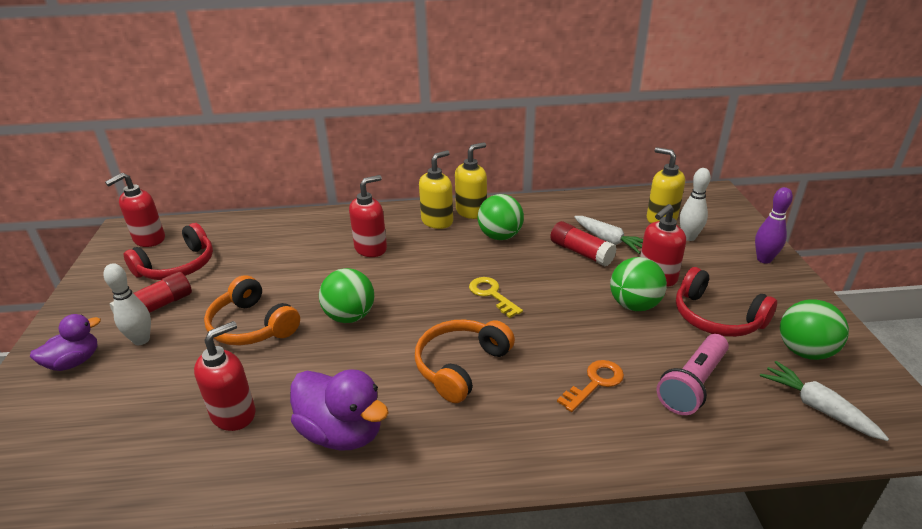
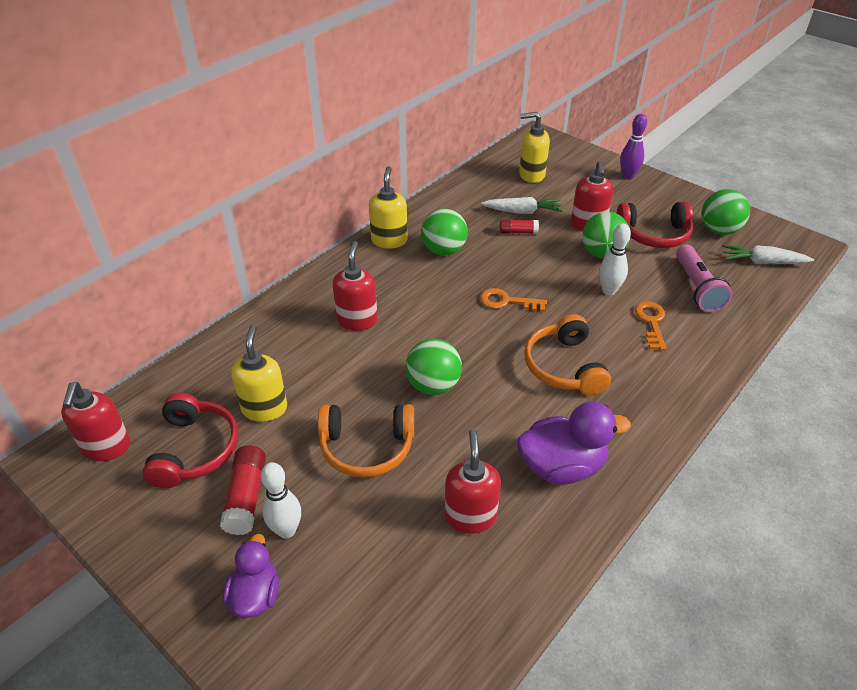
camera: 45 degrees left, 10 degrees up
(437, 221) = (374, 264): yellow soap dispenser -> yellow soap dispenser (264, 408)
(491, 294) = (507, 301): yellow key -> orange key
(581, 252) = (518, 232): red glue stick -> red glue stick, size x0.63
(689, 237) = (567, 182): white bowling pin -> white bowling pin (608, 290)

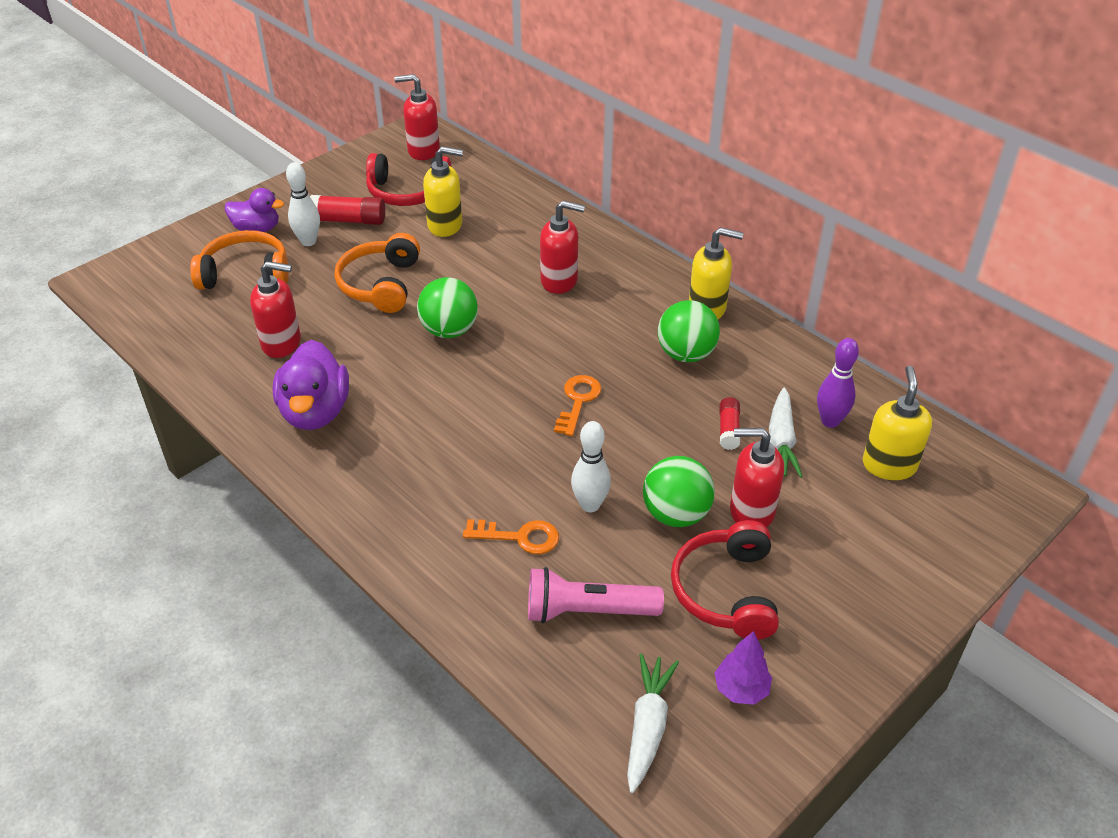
camera: 95 degrees right, 0 degrees up
(564, 366) = (455, 436): orange headphones -> orange headphones (245, 273)
(628, 176) = (905, 595): purple bowling pin -> purple bowling pin (830, 421)
(719, 230) = (741, 689): green ball -> purple tree

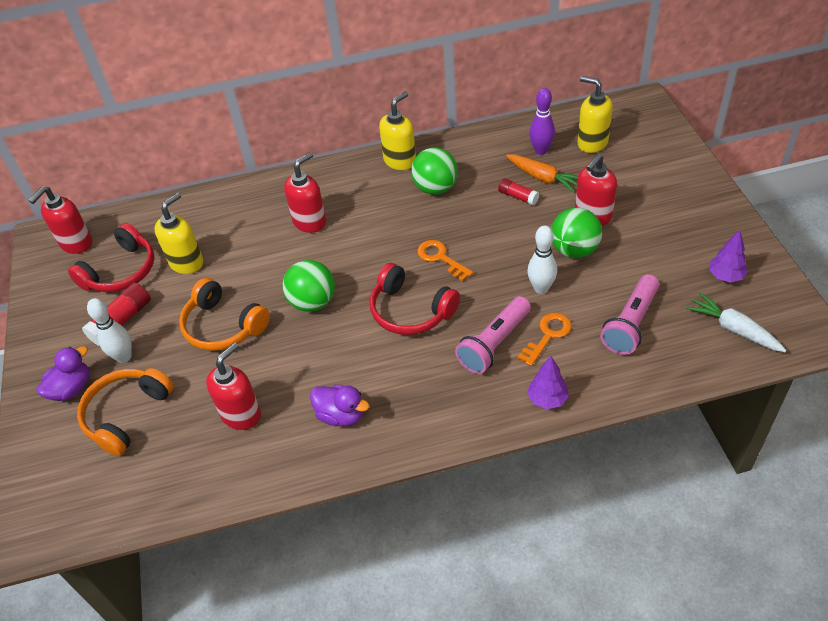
camera: 55 degrees left, 5 degrees up
(315, 412) = (341, 415): purple duck -> purple duck, size x0.64
(424, 569) = (547, 399): none -> purple tree
(478, 494) = (494, 343): none -> pink flashlight
(726, 591) = (649, 252): red headphones -> red headphones (410, 311)
(781, 441) = (543, 178): white carrot -> orange carrot

